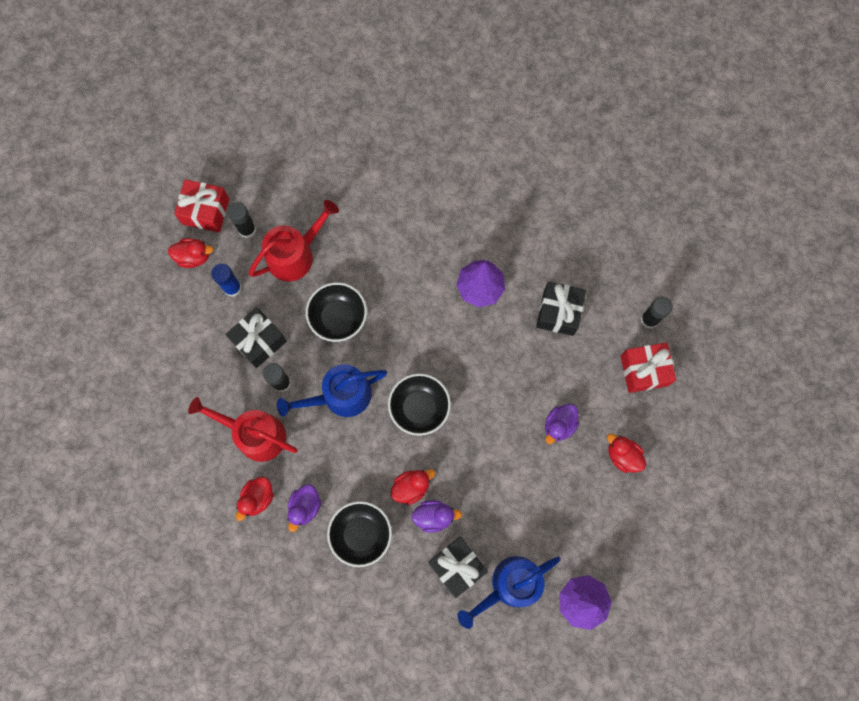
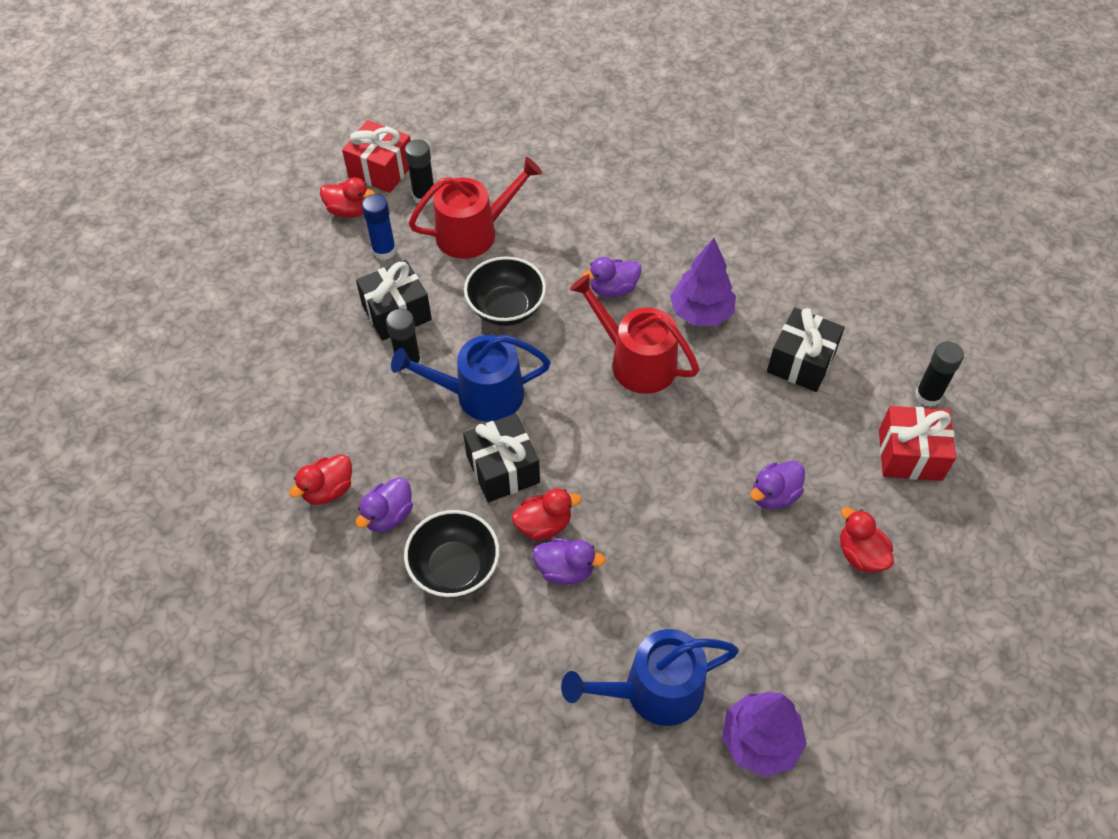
camera: 15 degrees right, 20 degrees down
(255, 434) = (353, 414): red watering can -> red watering can (636, 361)
(412, 281) = (613, 289): none -> purple duck
(419, 408) = (582, 431): black bowl -> none
(457, 566) = (580, 644): black gift -> black gift (503, 469)

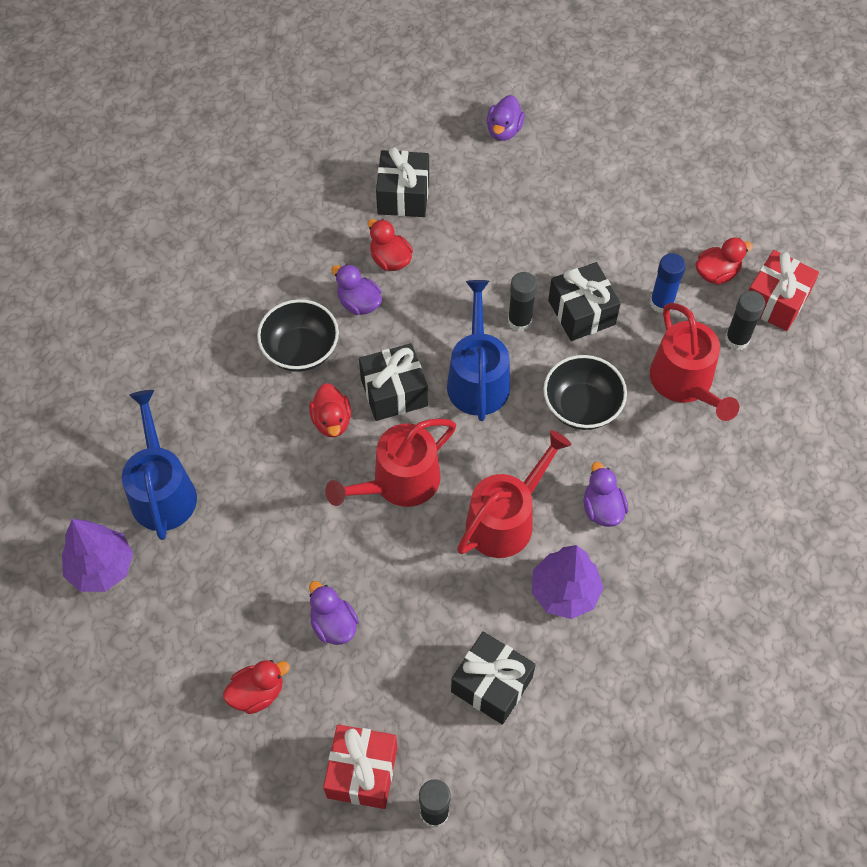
camera: 95 degrees right, 5 degrees up
(236, 485) = (403, 195): none -> black gift
(349, 210) = (716, 273): red duck -> red duck turned 135 degrees counterclockwise
(565, 570) = (285, 434): purple duck -> purple duck (504, 130)
(609, 453) = (399, 482): none -> red watering can

